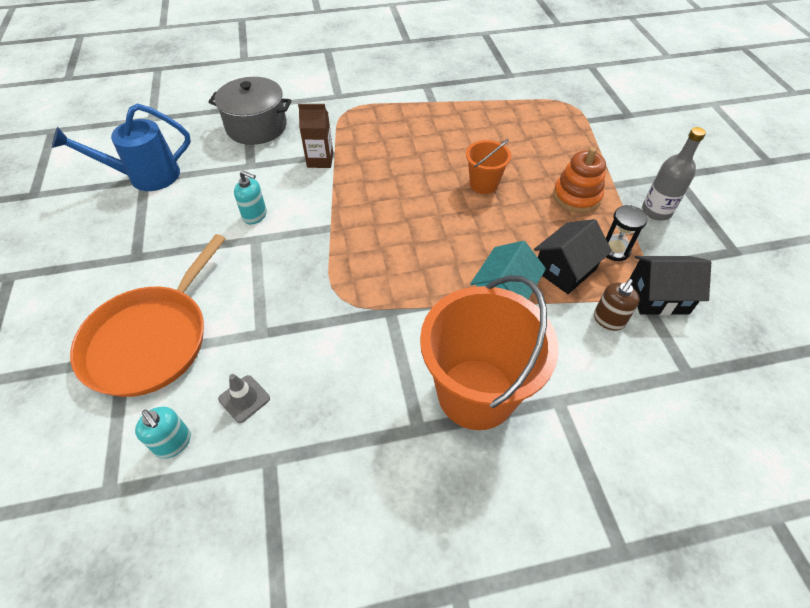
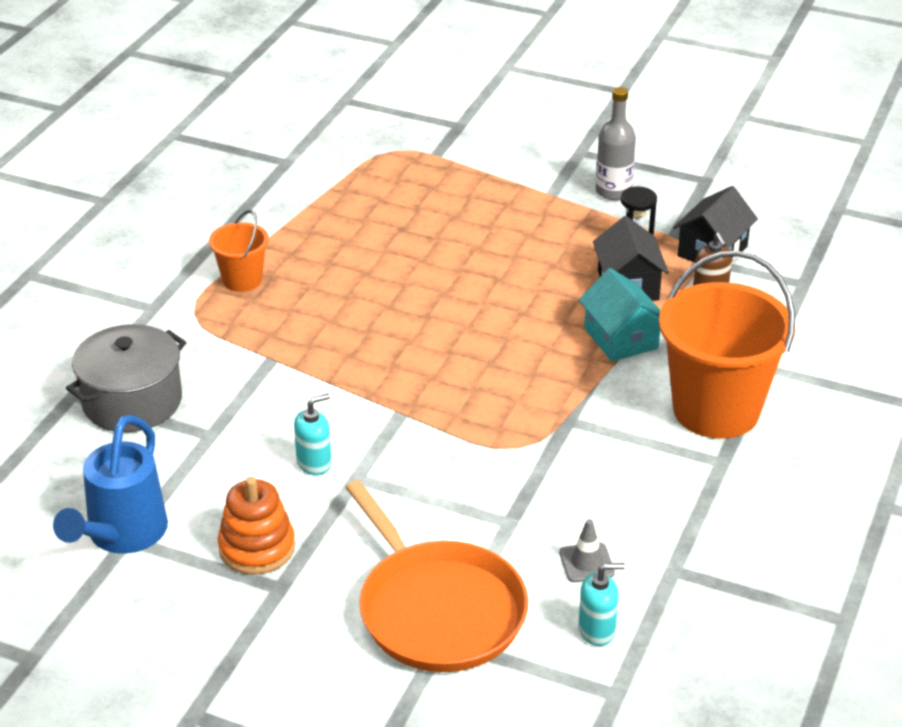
camera: 55 degrees left, 15 degrees down
(320, 160) = (270, 374): brown carton -> none
(483, 184) = (454, 274): orange bucket -> orange bucket (242, 280)
(576, 196) = (541, 226): orange stacking toy -> orange stacking toy (257, 548)

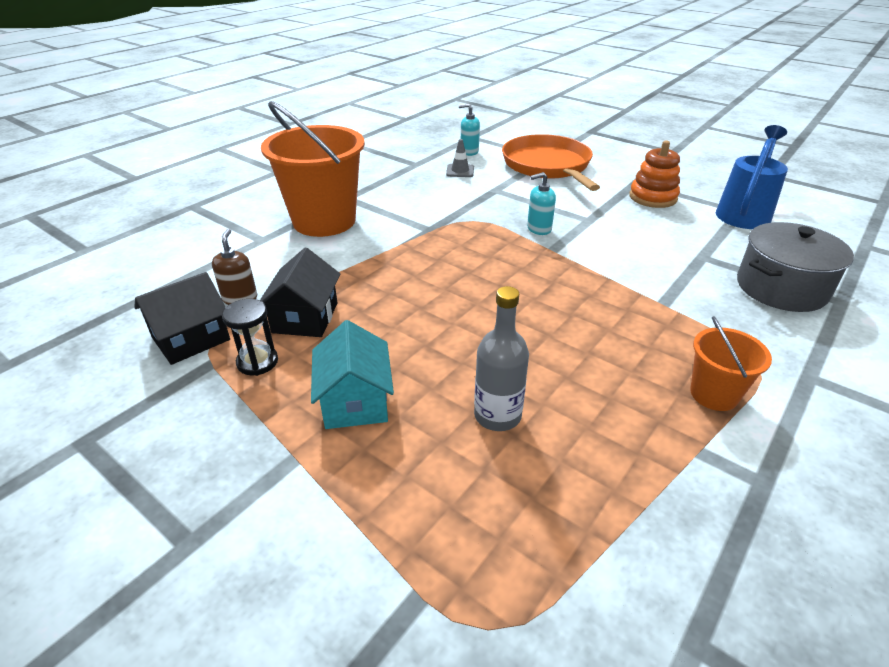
camera: 165 degrees left, 0 degrees up
(314, 463) = (618, 230): turquoise soap dispenser -> turquoise soap dispenser (538, 229)
(613, 191) = (213, 445): grey bottle -> grey bottle (497, 415)
(621, 338) = (350, 274): turquoise house -> turquoise house (355, 401)

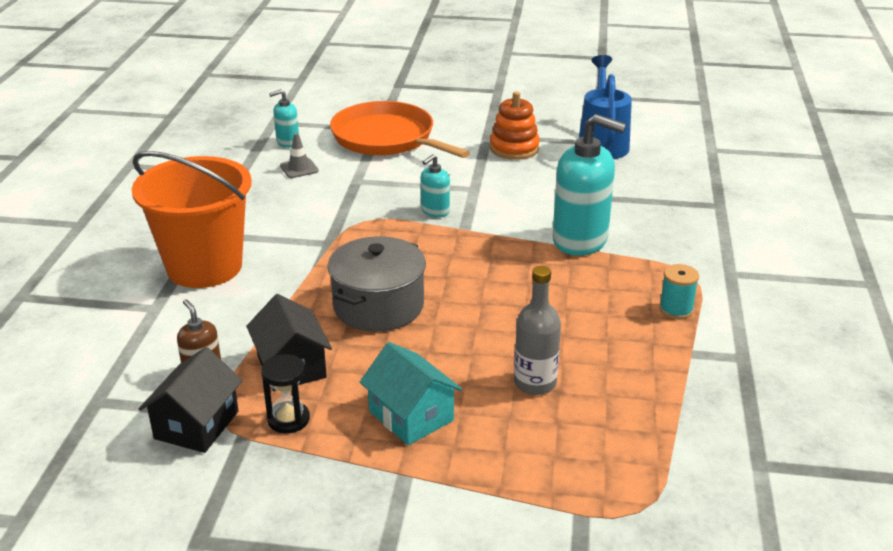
camera: 30 degrees left, 5 degrees down
(656, 291) = (580, 240): none -> turquoise soap dispenser
(714, 394) = (676, 309): orange bucket -> turquoise spool
(781, 288) = (671, 207): grey pot -> grey pot (378, 306)

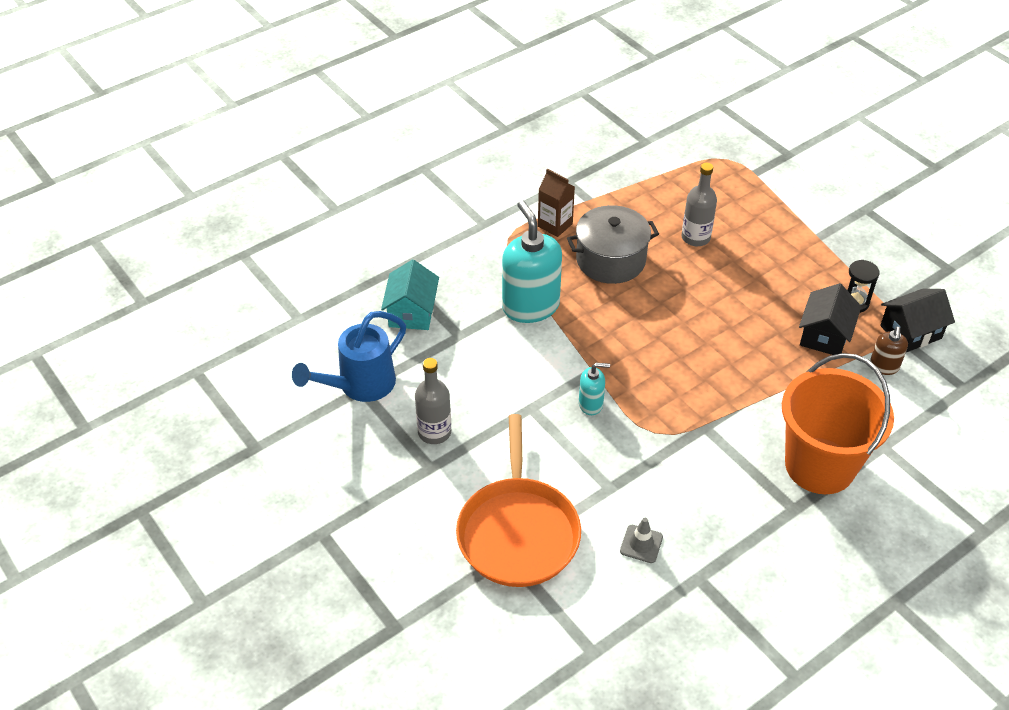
camera: 135 degrees left, 15 degrees up
(287, 142) = (613, 599): turquoise soap dispenser -> none
(378, 306) = (727, 344): grey pot -> grey pot (610, 260)
(411, 416) = (784, 262): turquoise house -> turquoise house (412, 312)
(514, 148) = (434, 432): orange stacking toy -> grey bottle
(676, 309) = (555, 225): turquoise spool -> brown carton

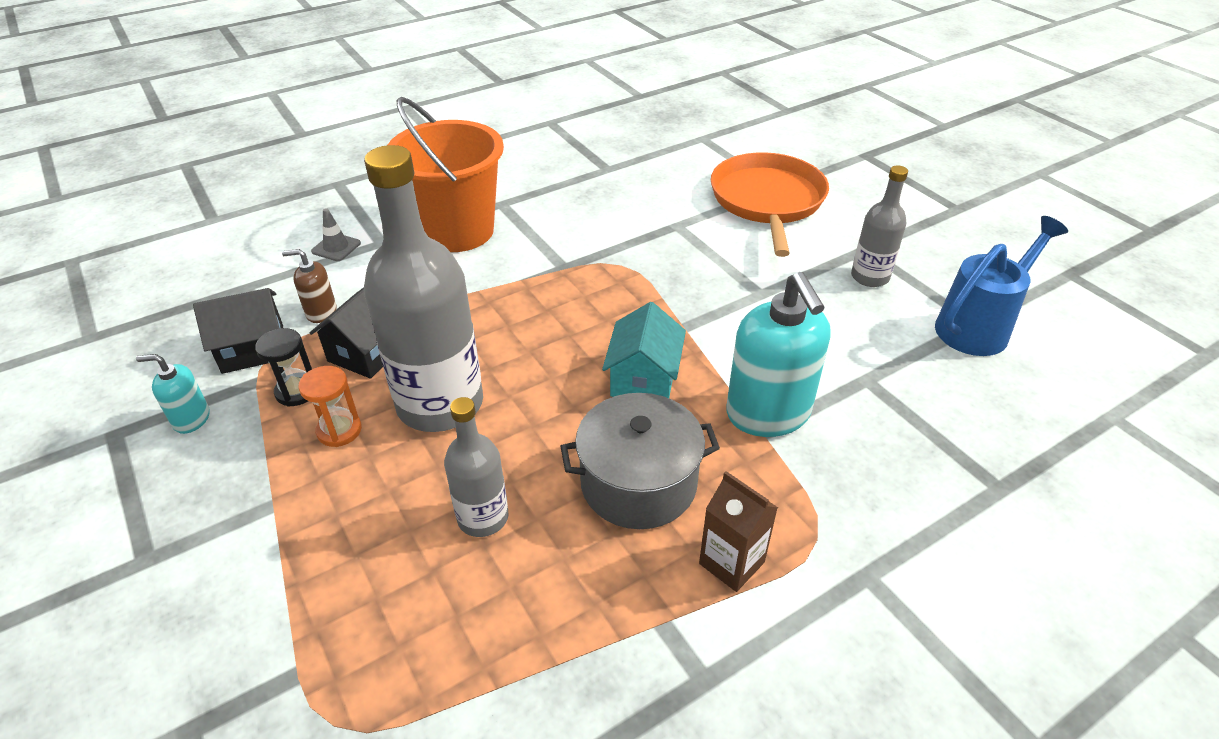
camera: 175 degrees left, 5 degrees down
(412, 312) = (945, 415): turquoise house -> turquoise house (644, 378)
(591, 404) = (689, 293): turquoise soap dispenser -> turquoise soap dispenser (191, 419)
(641, 544) = (653, 189): grey traffic cone -> grey traffic cone (336, 247)
(752, 300) = (440, 404): none -> grey bottle
(808, 279) = (339, 430): none -> orange hourglass
(884, 367) = (321, 312): brown soap dispenser -> brown soap dispenser turned 105 degrees counterclockwise

